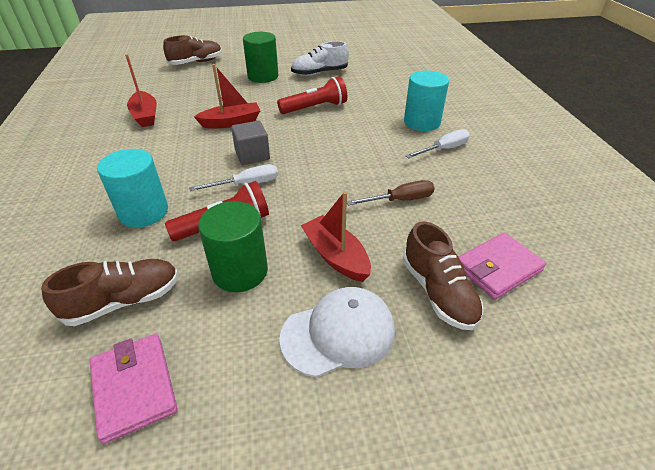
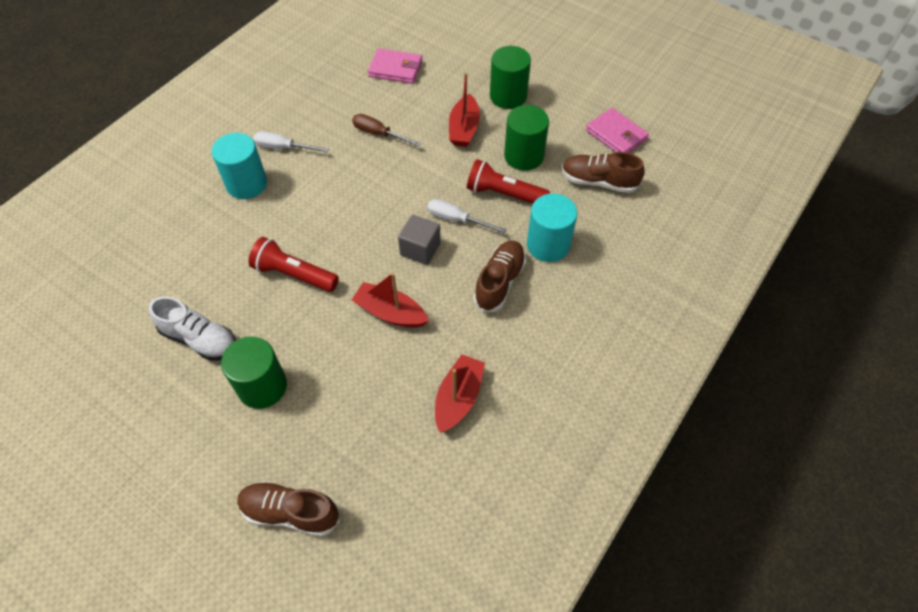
camera: 135 degrees left, 15 degrees up
(134, 388) = (616, 135): pink wallet -> pink wallet turned 60 degrees counterclockwise
(338, 333) = (508, 96): white cap -> green cylinder
(438, 292) = (440, 80): brown shoe -> brown shoe (499, 282)

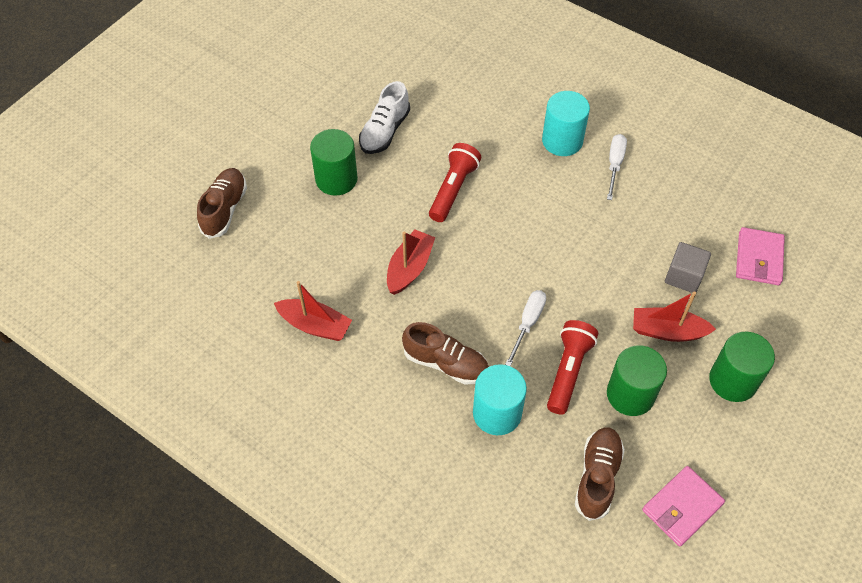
camera: 90 degrees right, 0 degrees up
(379, 134) = (647, 247): brown screwdriver -> none
(420, 249) = (486, 291): grey cube -> grey cube (684, 276)

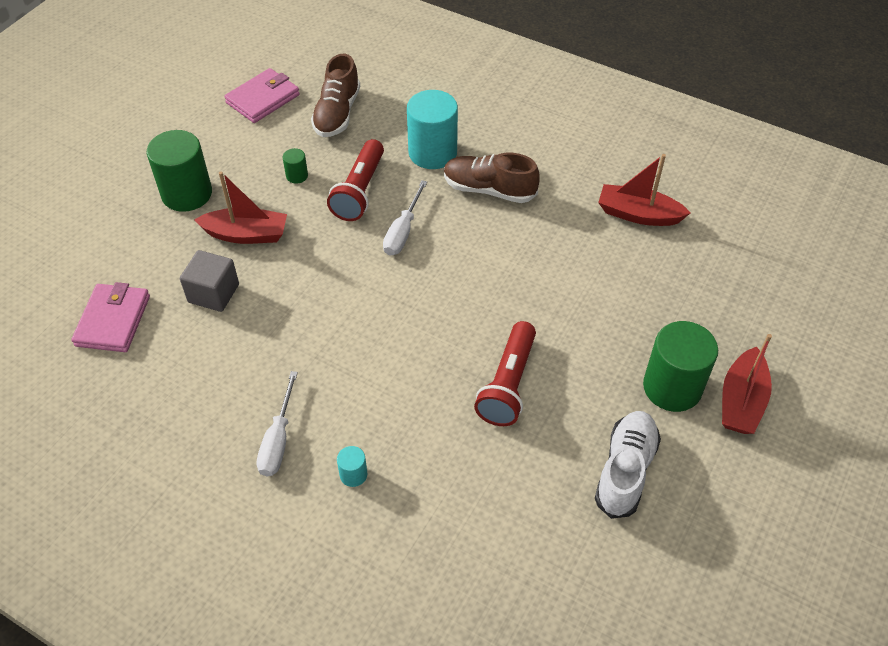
camera: 175 degrees right, 5 degrees down
(224, 209) = (803, 335): brown shoe -> none
(409, 268) = (547, 280): red boat -> red boat (741, 401)
(562, 141) = (353, 474): turquoise cylinder -> turquoise cylinder, size x0.44
(630, 394) = (297, 176): green cylinder -> green cylinder, size x0.44

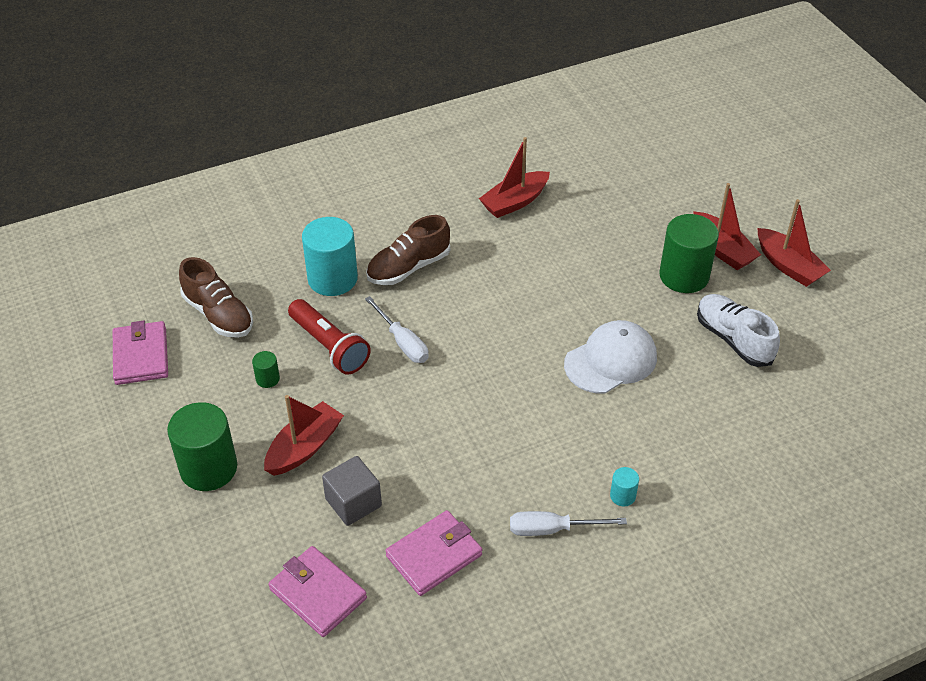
camera: 55 degrees left, 5 degrees down
(196, 373) = (434, 555): none -> pink wallet
(278, 440) = (552, 529): white screwdriver -> white screwdriver turned 135 degrees clockwise
(508, 384) = (610, 360): red flashlight -> white cap
(778, 471) = (788, 266): none -> red boat

